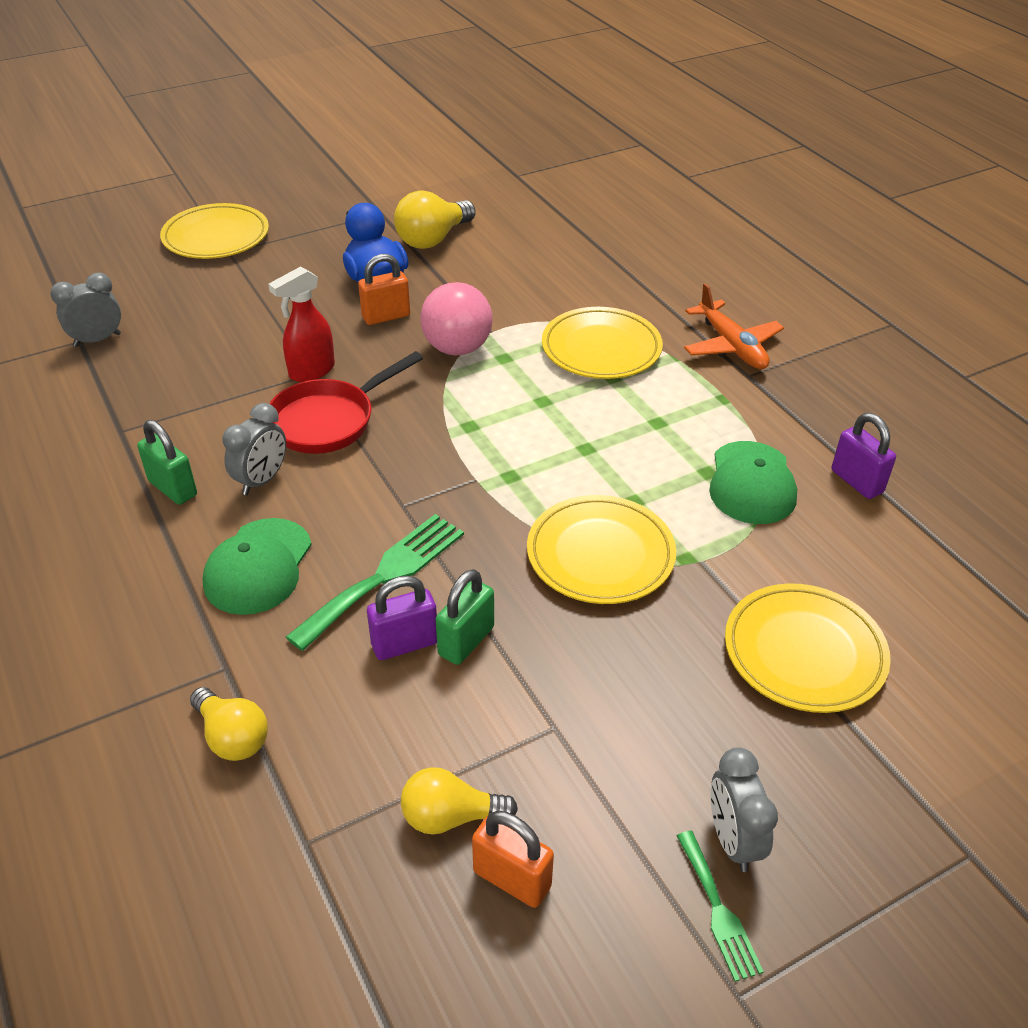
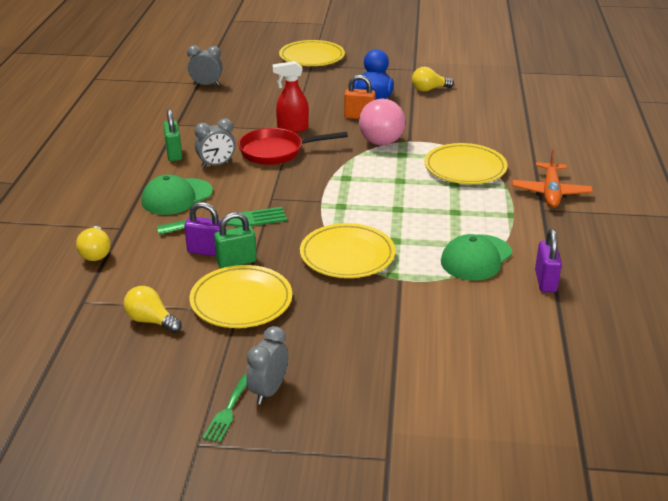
camera: 35 degrees right, 10 degrees down
(433, 239) = (429, 89): yellow light bulb -> yellow light bulb, size x0.67
(512, 879) = (150, 354): orange padlock -> none
(804, 652) = (407, 339): yellow plate -> yellow plate (241, 301)

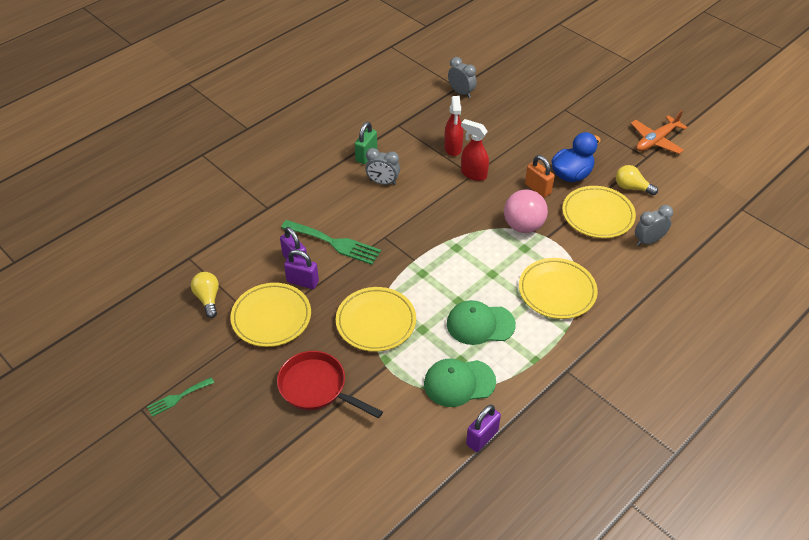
camera: 40 degrees right, 15 degrees up
(96, 253) = (233, 221): yellow light bulb -> none
(177, 197) = (327, 199): green cap -> green cap (480, 324)
(236, 262) = (302, 282): green padlock -> purple padlock
(250, 120) = (453, 148): none -> red spray bottle
(268, 391) = (213, 399): grey clock -> grey clock (648, 241)
(276, 152) = (436, 192): red pan -> red pan (317, 388)
(312, 57) = (576, 100): yellow plate -> yellow plate (597, 215)
(550, 192) = (595, 358): orange plane -> orange plane (656, 141)

